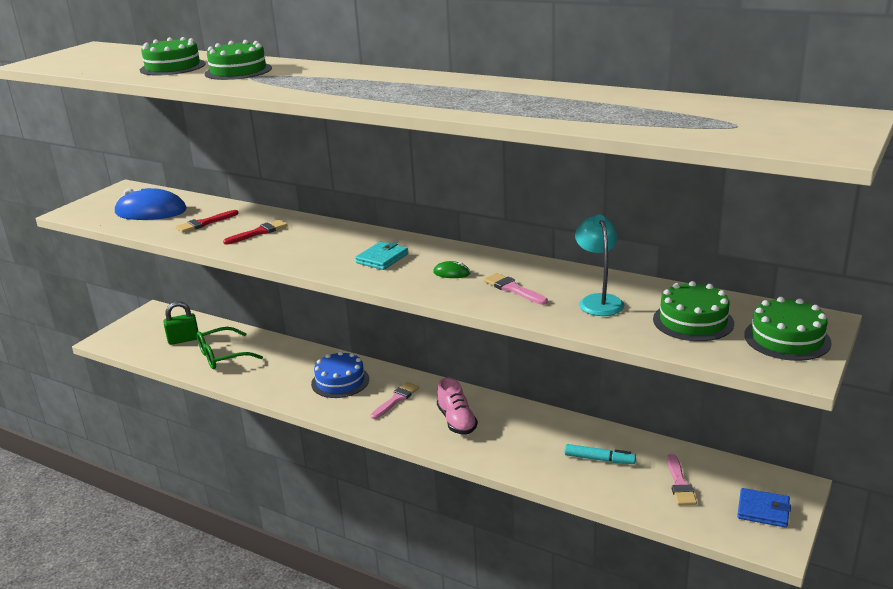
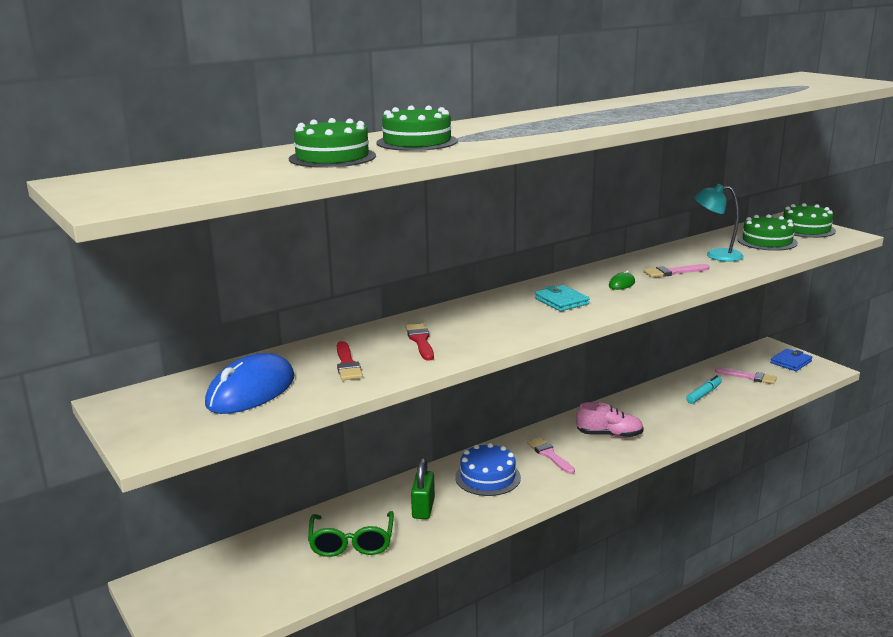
camera: 65 degrees left, 5 degrees down
(183, 339) = (272, 567): green padlock -> green padlock (423, 508)

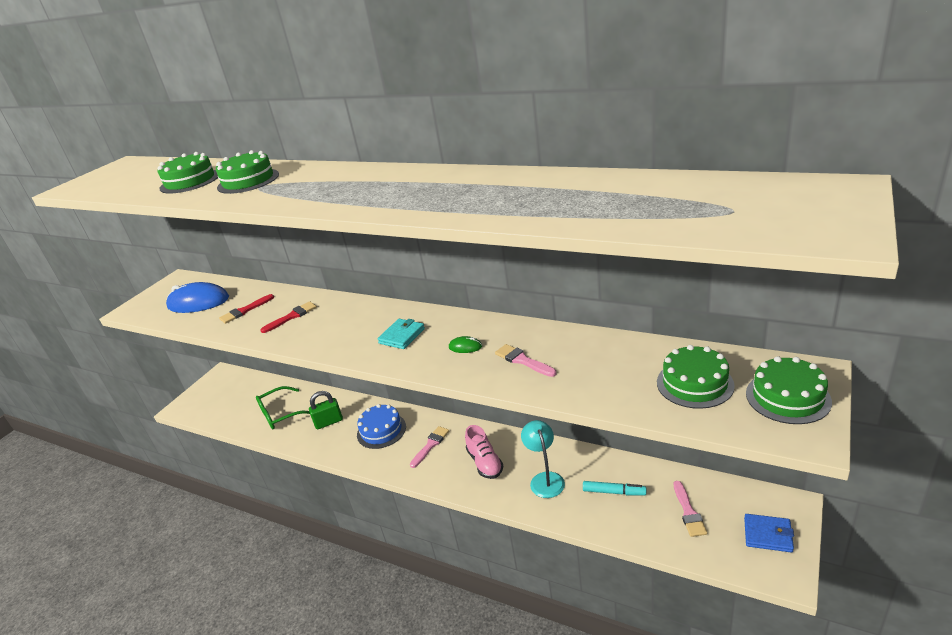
camera: 65 degrees right, 10 degrees up
(716, 255) = (603, 367): turquoise lamp -> turquoise lamp (545, 479)

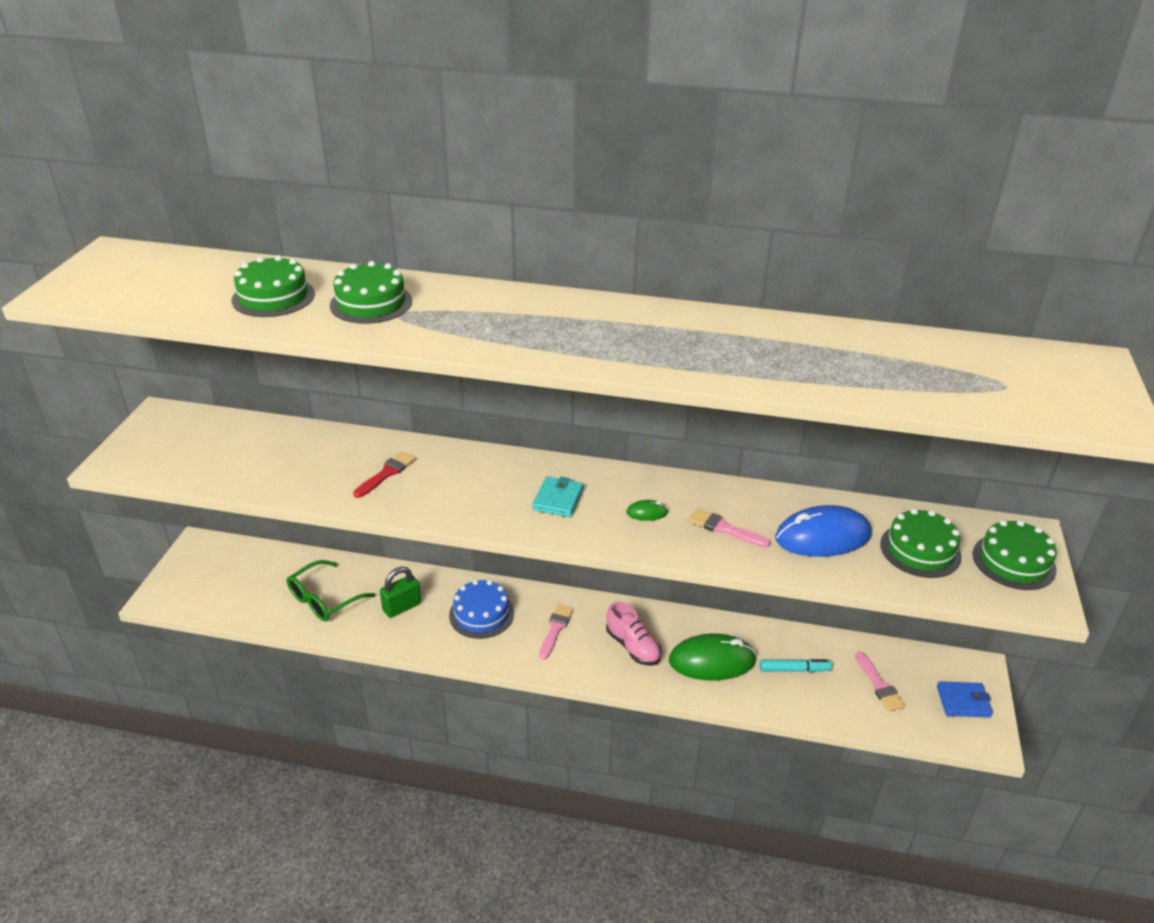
camera: 20 degrees left, 5 degrees up
(198, 302) = (224, 452): blue mouse -> blue mouse (822, 537)
(244, 311) = (308, 465): red brush -> none
(545, 479) = (712, 661): turquoise lamp -> green mouse

